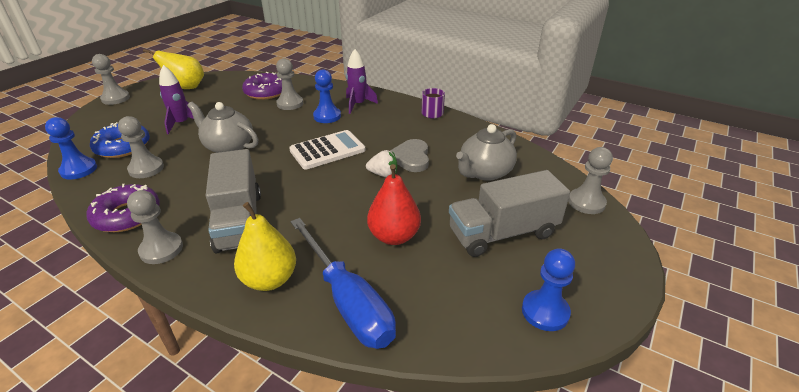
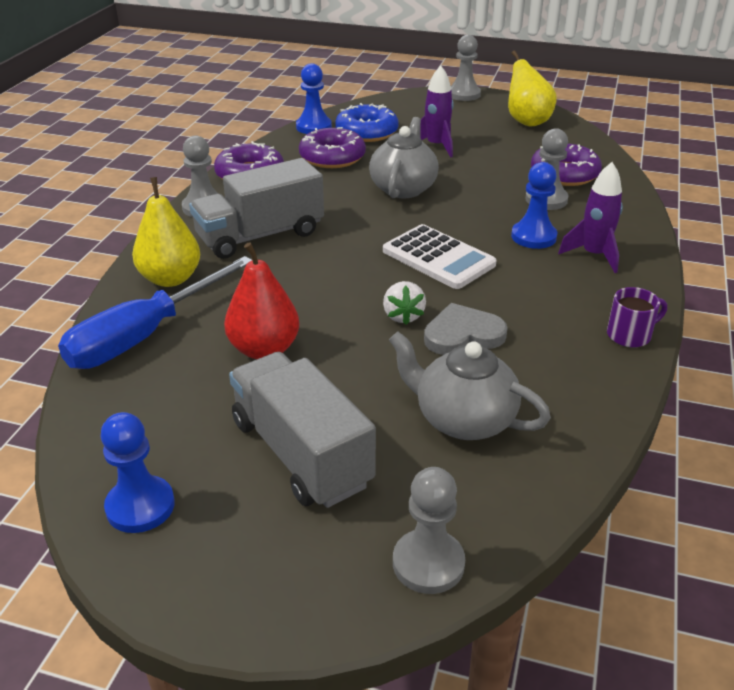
camera: 75 degrees right, 0 degrees up
(146, 169) = (332, 157): grey pawn -> purple donut

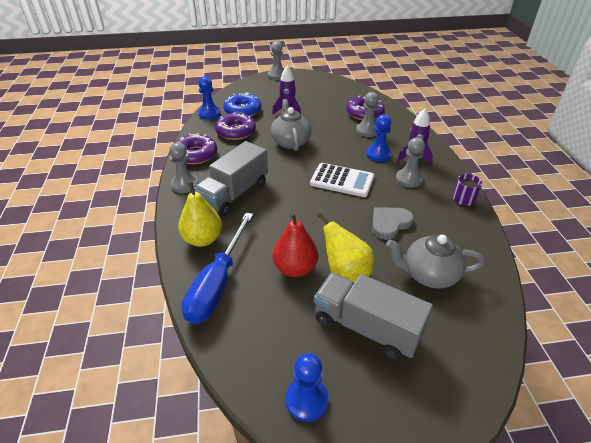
camera: 25 degrees left, 5 degrees up
(403, 316) = (352, 222): white strawberry -> none
(428, 563) = (478, 367): grey pawn -> grey pawn (409, 179)
(527, 121) = (322, 85): yellow pear -> yellow pear (345, 272)

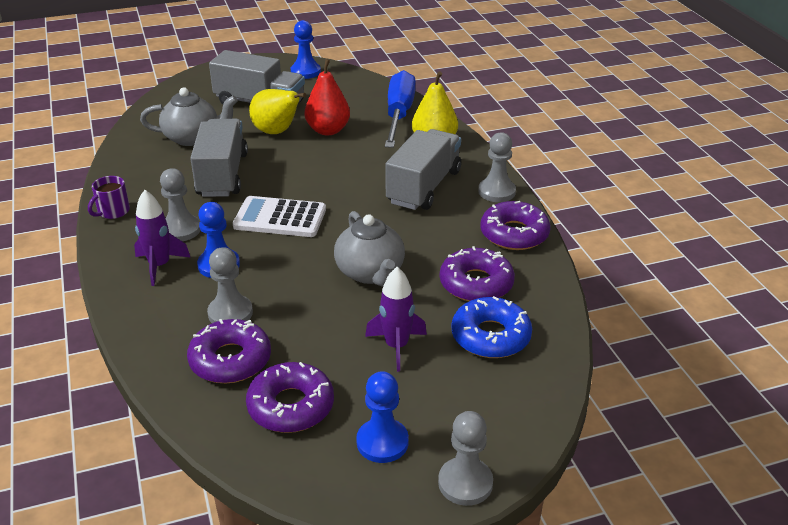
camera: 170 degrees right, 5 degrees down
(209, 114) = (552, 319): blue pawn -> blue pawn (382, 442)
(337, 97) = (291, 406): none -> purple donut
(389, 223) = (222, 175): grey heart -> grey truck

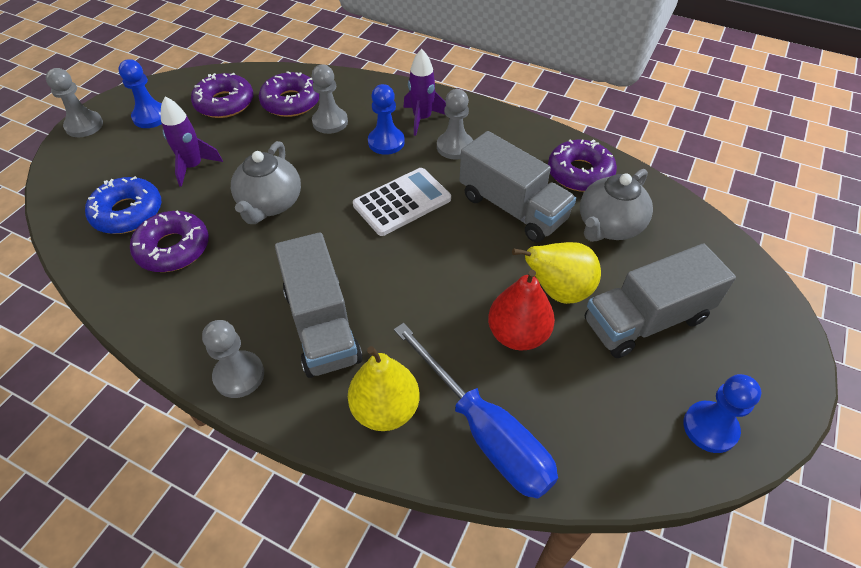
camera: 135 degrees right, 15 degrees up
(112, 211) = (523, 128): purple mug -> none
(370, 273) = (270, 204): grey teapot -> grey teapot turned 105 degrees counterclockwise
(514, 234) = (176, 326): purple donut -> purple donut (580, 173)

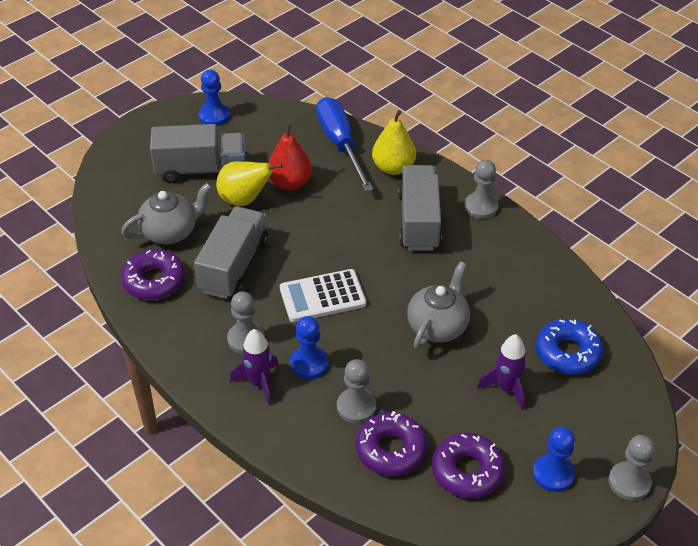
camera: 160 degrees left, 5 degrees down
(173, 248) = (525, 307): purple donut -> none
(512, 208) = (234, 266): grey truck -> grey truck turned 45 degrees clockwise

